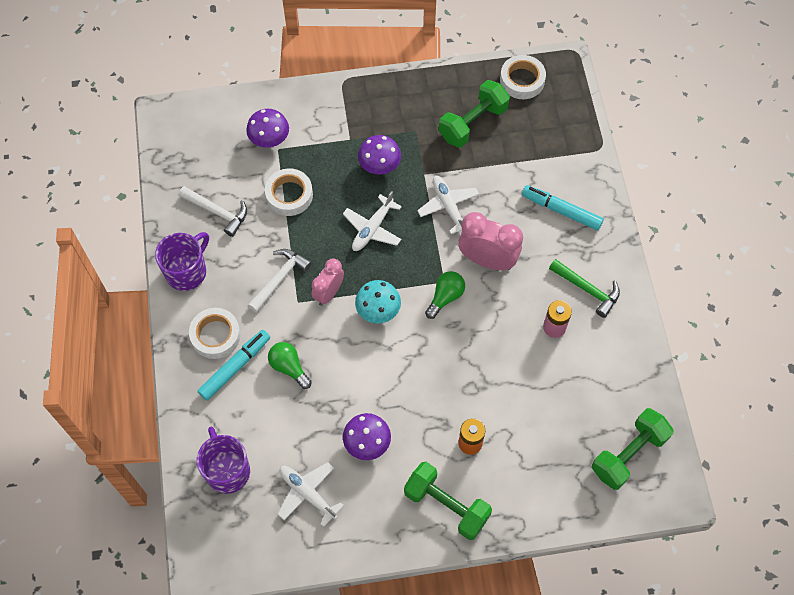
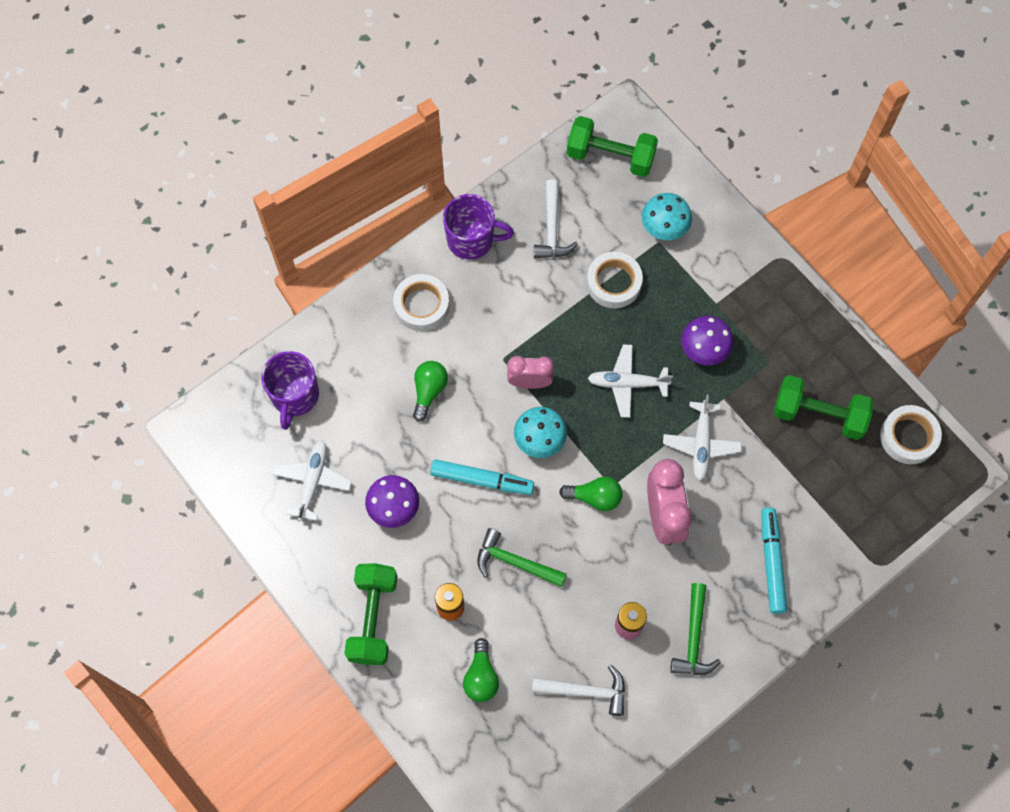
camera: 60 degrees right, 5 degrees up
(227, 470) = (295, 396): purple mug -> purple mug turned 150 degrees clockwise
(235, 367) = (400, 342): turquoise marker -> turquoise marker (482, 480)
(269, 139) = (664, 228): purple mushroom -> turquoise mushroom
(279, 279) = (516, 328): white hammer -> white hammer (585, 691)
(448, 206) = (701, 444): white plane -> white plane turned 150 degrees clockwise
(462, 378) = (515, 562): none -> green hammer
(536, 450) = (481, 676): none -> green light bulb
(628, 454) = (530, 774): green dumbbell -> green dumbbell (610, 156)

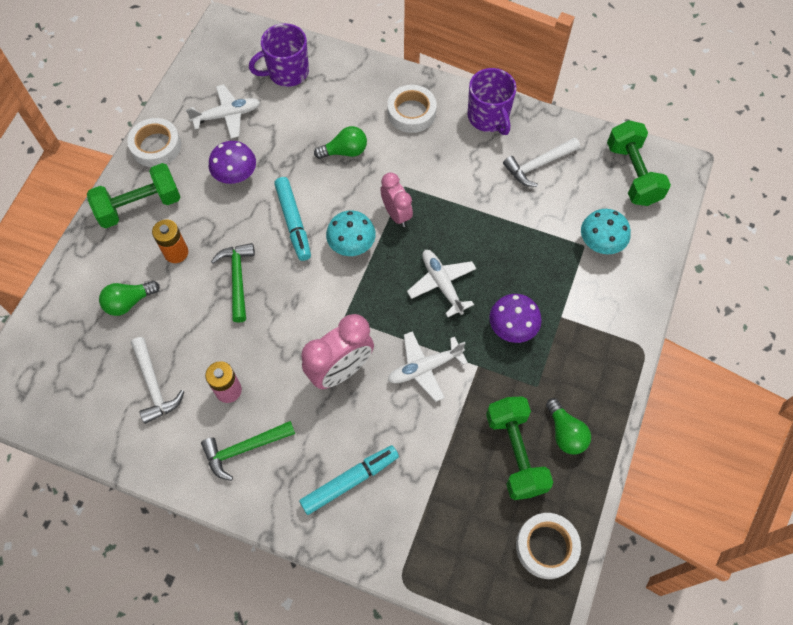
camera: 60 degrees right, 5 degrees down
(594, 497) = (327, 309): green light bulb -> green light bulb (565, 433)
(613, 283) = (523, 231): white tape -> white tape (156, 146)

